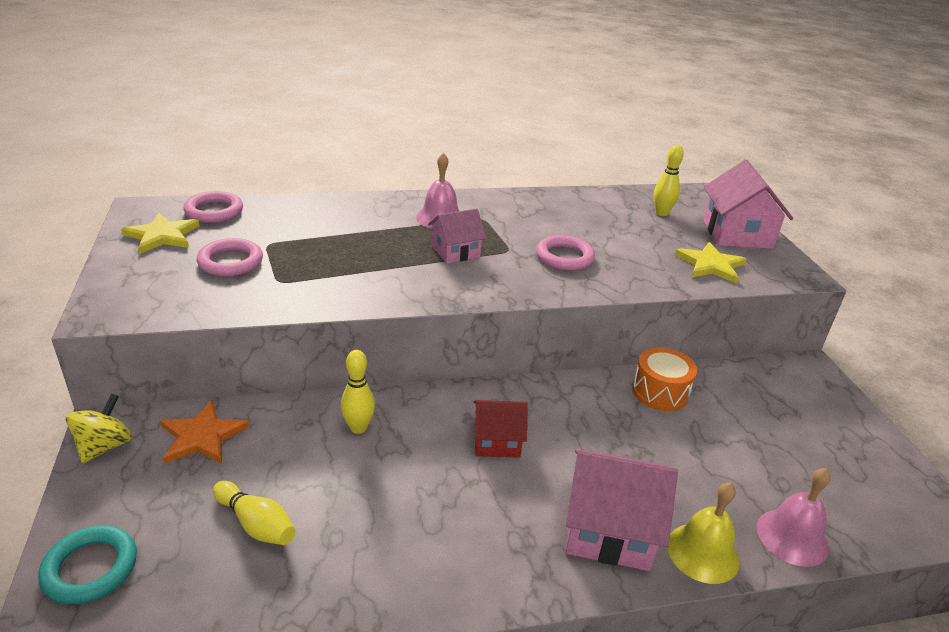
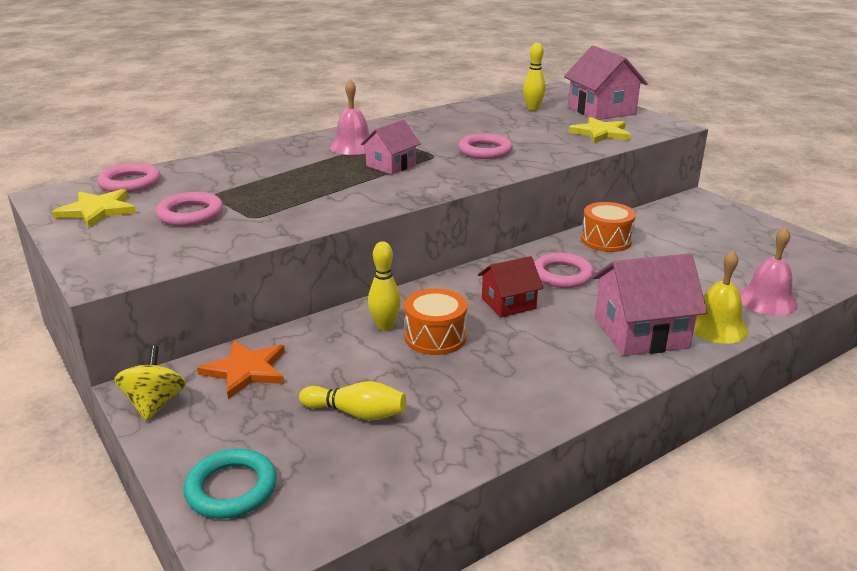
camera: 20 degrees left, 5 degrees down
(394, 458) = (435, 337): none -> orange drum
(579, 422) = (562, 275): none -> pink ring

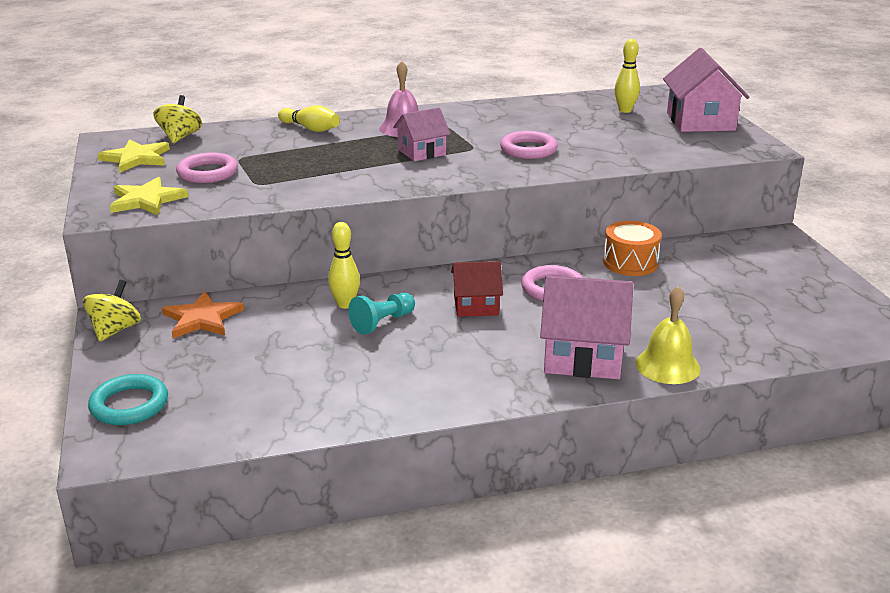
camera: 20 degrees right, 0 degrees up
(130, 183) = (180, 137): pink ring -> yellow spinning top
(356, 413) = (266, 371): yellow bowling pin -> yellow bowling pin (310, 129)
(435, 337) = (382, 322): orange drum -> turquoise pawn
(601, 133) = (672, 146): yellow star -> yellow star (147, 200)
(767, 300) = (749, 351): pink bell -> none

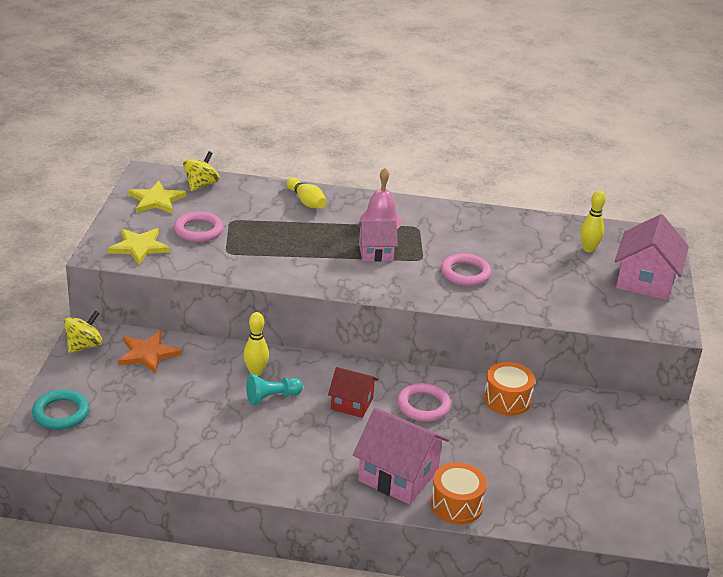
camera: 20 degrees right, 5 degrees up
(667, 365) = (456, 505): yellow bell -> orange drum

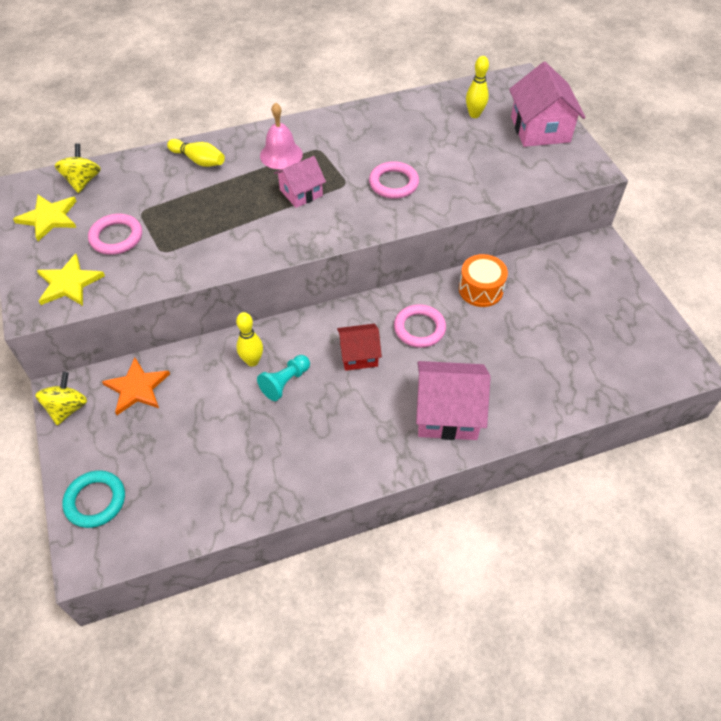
camera: 25 degrees left, 20 degrees up
(456, 505) = (513, 420): orange drum -> none

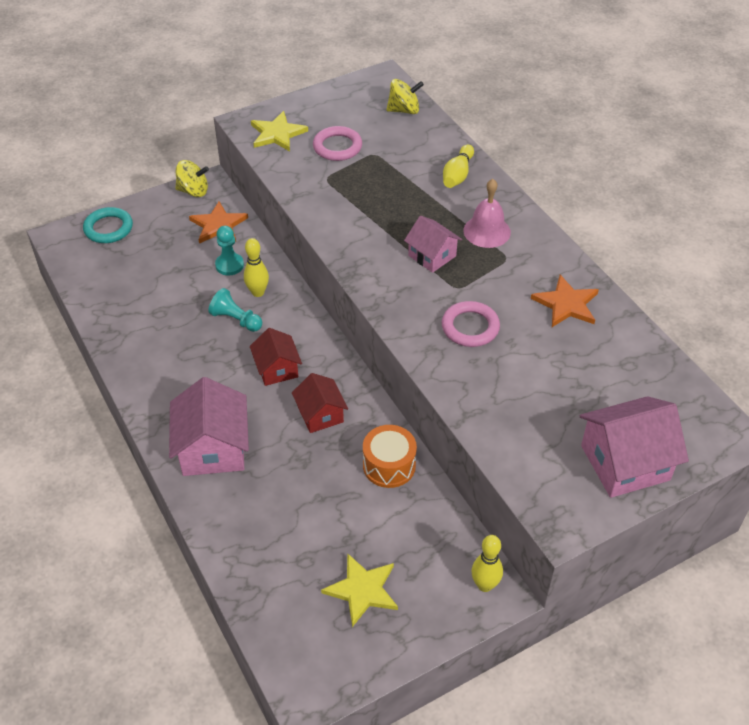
camera: 80 degrees right, 5 degrees down
(49, 218) = (351, 103): yellow star -> yellow star (362, 590)
(204, 382) = (229, 265): none -> turquoise pawn
(380, 126) = (566, 304): none -> orange star
(419, 328) = (320, 414): pink ring -> red house
(474, 114) = (627, 391): yellow bowling pin -> yellow bowling pin (485, 585)

